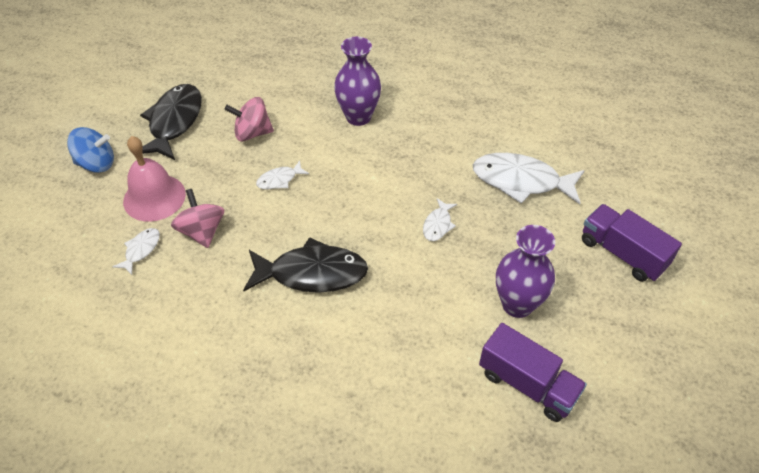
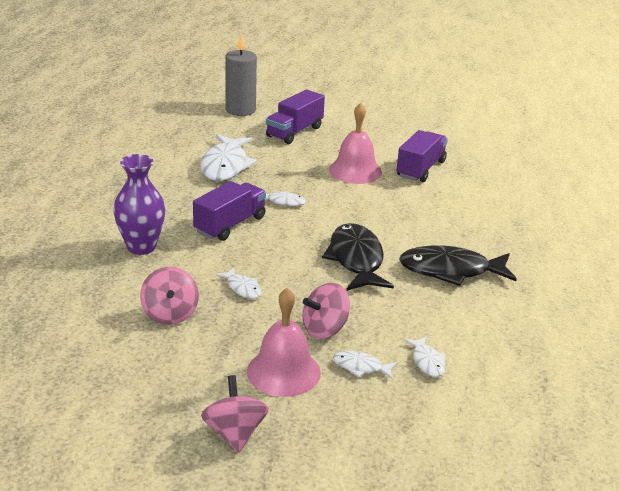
camera: 100 degrees left, 20 degrees down
(96, 164) = (235, 433): blue spinning top -> pink spinning top
(130, 302) = (427, 362): none -> white fish
(174, 122) = (151, 378): black fish -> black fish (451, 271)
(392, 178) = (230, 225): none -> purple truck
(517, 304) = (355, 171): purple vase -> pink bell
(677, 204) = (240, 110): none -> grey candle

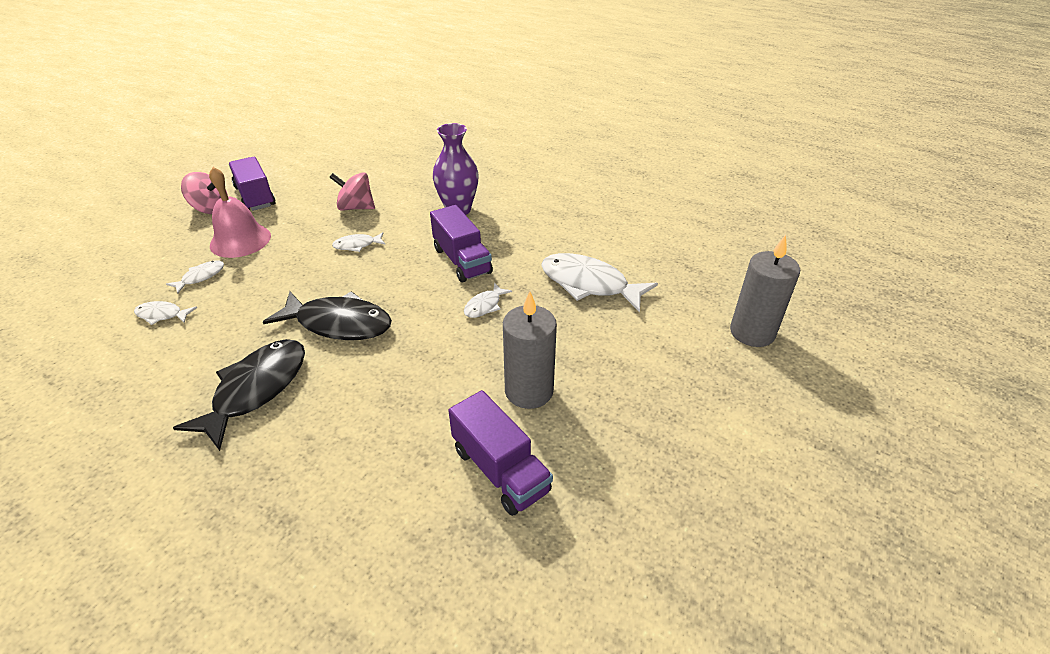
camera: 115 degrees right, 10 degrees up
(294, 132) = (668, 366): purple truck -> purple truck (255, 196)
(325, 329) = (262, 272): pink spinning top -> none
(355, 171) = (529, 391): pink bell -> grey candle

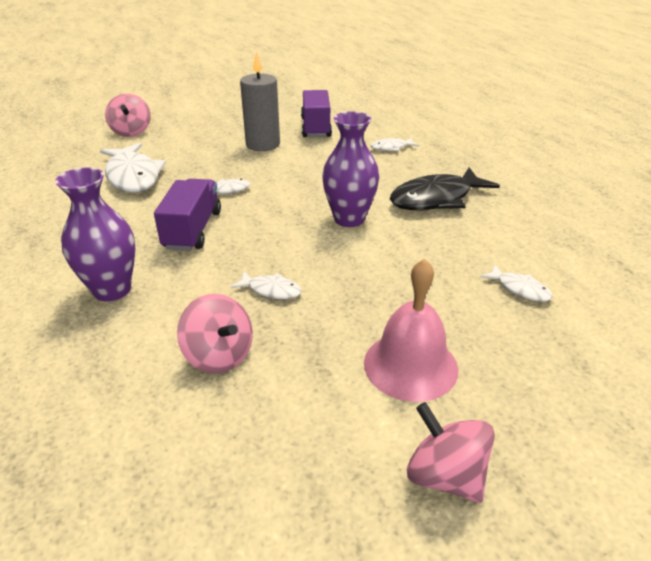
camera: 145 degrees left, 5 degrees down
(201, 277) = (474, 322): white fish -> white fish (391, 148)
(255, 196) = (353, 473): purple truck -> none
(339, 323) = (349, 219): black fish -> purple vase
(702, 338) = (131, 132): none -> pink spinning top
(752, 332) = (102, 125): grey candle -> none

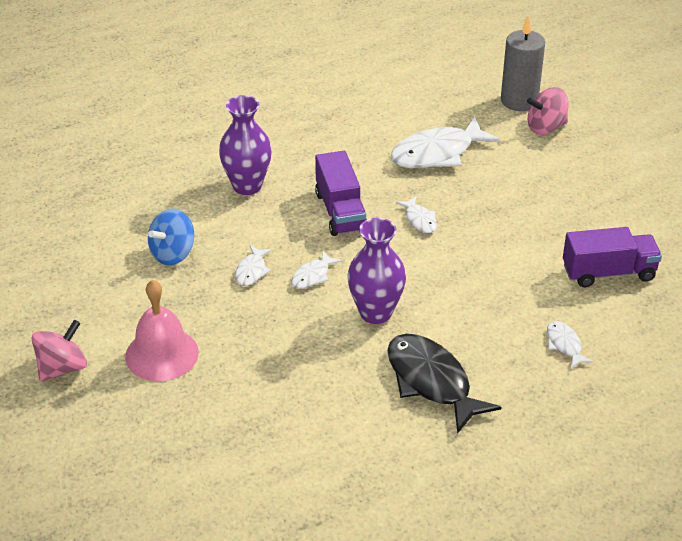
camera: 85 degrees right, 5 degrees up
(193, 230) = (340, 211): purple truck -> purple truck turned 75 degrees clockwise
(219, 355) = (173, 254): pink spinning top -> blue spinning top
(263, 144) = (541, 232): grey candle -> grey candle (519, 101)
(519, 289) = (263, 432): white fish -> white fish (312, 276)

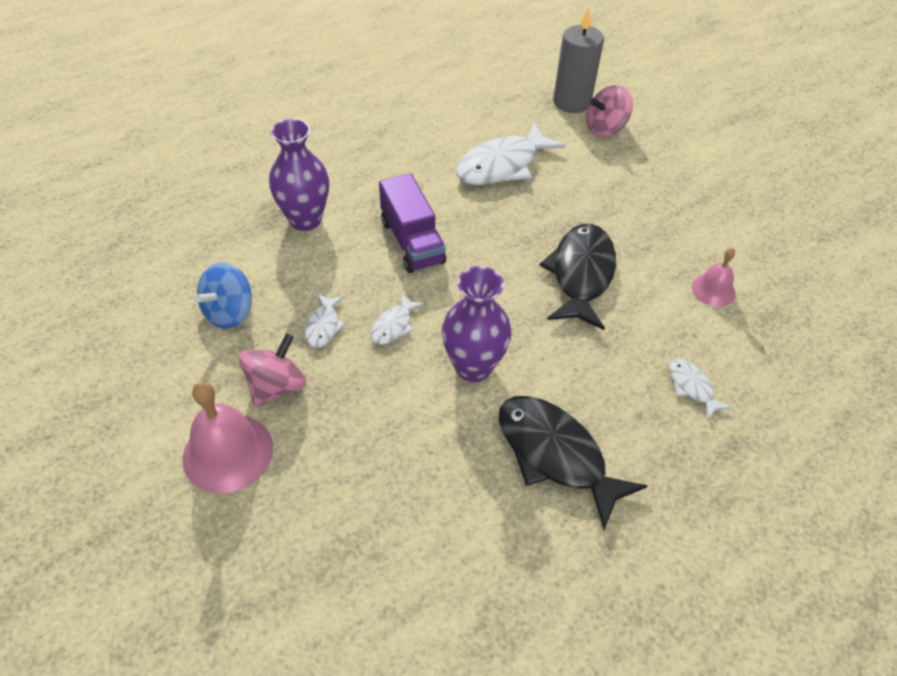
camera: 10 degrees left, 10 degrees up
(62, 368) = (103, 487): pink spinning top -> pink spinning top (277, 386)
(419, 220) = (499, 244): white fish -> none
(489, 250) = (581, 275): none -> black fish
(608, 272) = (713, 290): purple truck -> pink bell

